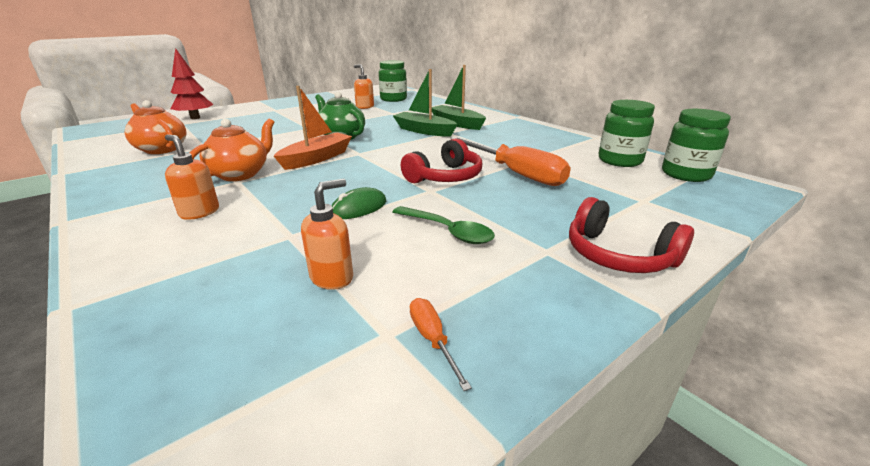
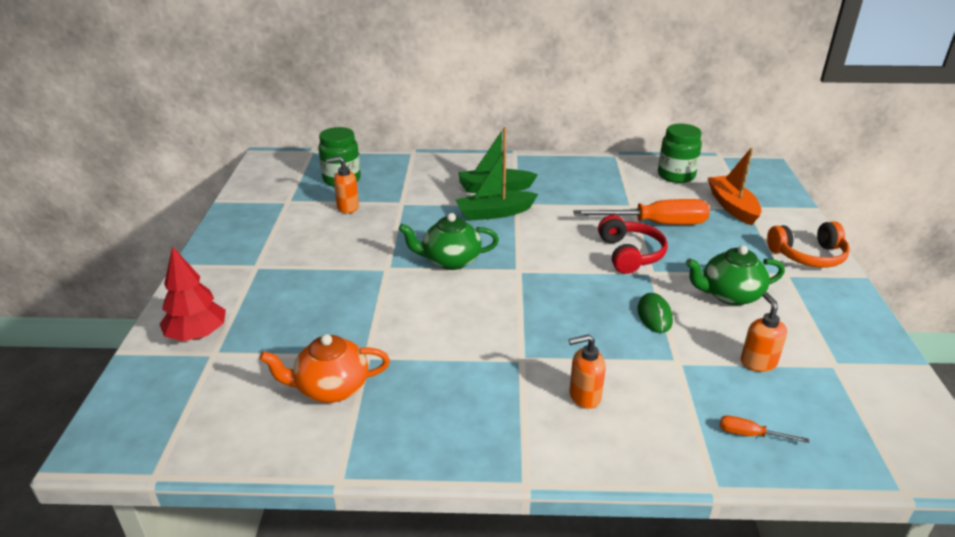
camera: 50 degrees left, 5 degrees up
(240, 174) = (501, 352): orange teapot -> none
(317, 158) = (505, 296): orange boat -> orange boat (732, 206)
(432, 340) = (849, 352): orange screwdriver -> orange screwdriver (750, 435)
(448, 231) = (729, 295): green spoon -> green teapot
(618, 255) = (808, 255): red headphones -> orange headphones
(686, 174) = (724, 170): green jar -> none

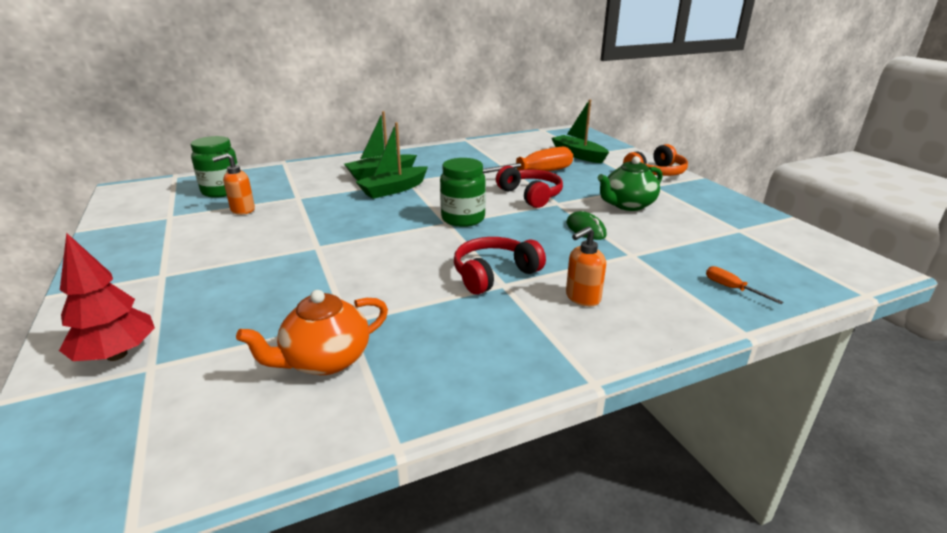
camera: 25 degrees left, 5 degrees down
(450, 261) = (378, 229): green teapot -> none
(521, 344) = (494, 274): none -> red headphones
(676, 175) = (521, 144): green jar -> green jar (463, 219)
(732, 206) = (578, 155): orange boat -> green boat
(750, 435) = (732, 288): orange screwdriver -> orange screwdriver turned 60 degrees clockwise
(758, 362) = (688, 241): orange soap dispenser -> none

